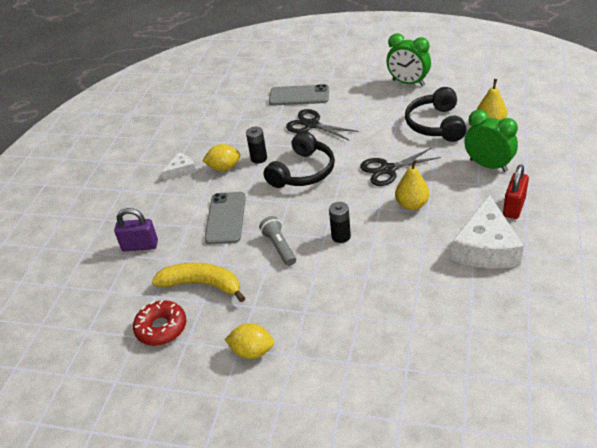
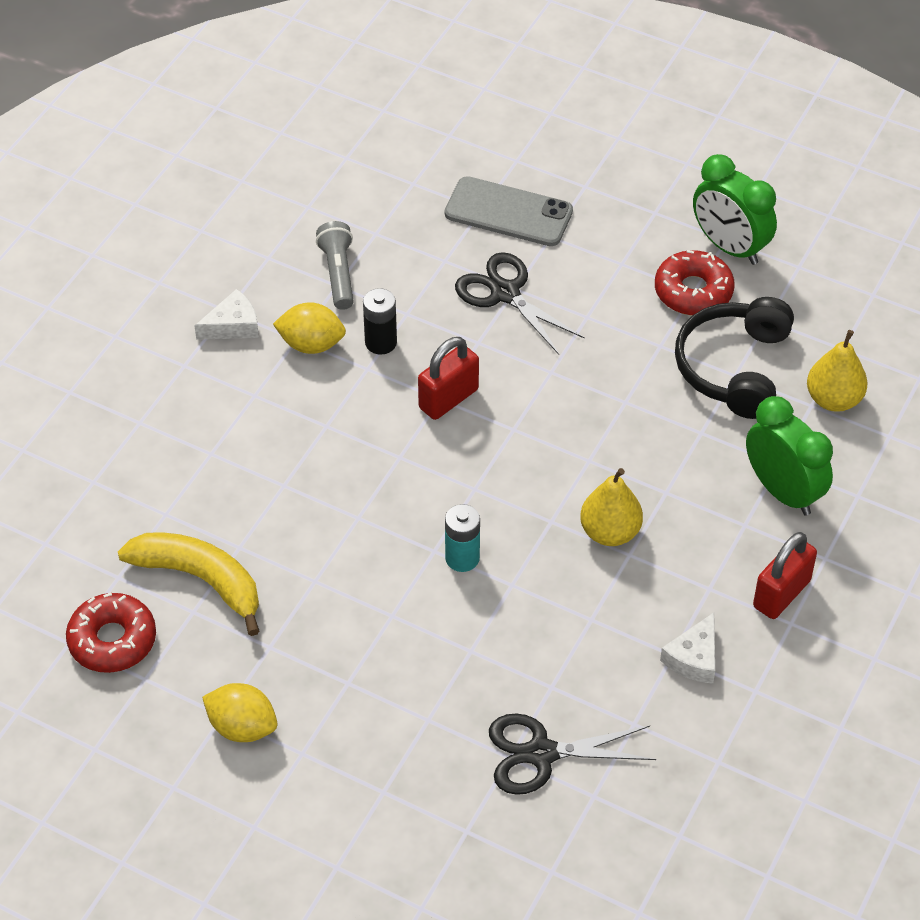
camera: 10 degrees right, 10 degrees up
(140, 246) = (118, 469): purple padlock -> none
(225, 218) = (279, 457): grey phone -> none
(279, 247) = (351, 546): grey flashlight -> grey flashlight (338, 274)
(302, 172) = (448, 399): black headphones -> red padlock
(341, 236) = (462, 558): black battery -> turquoise battery
(388, 169) = (601, 443): black scissors -> black scissors (541, 753)
(400, 102) = (693, 291): none -> red donut
(486, 247) = (694, 658): white cheese -> white cheese, size x0.50

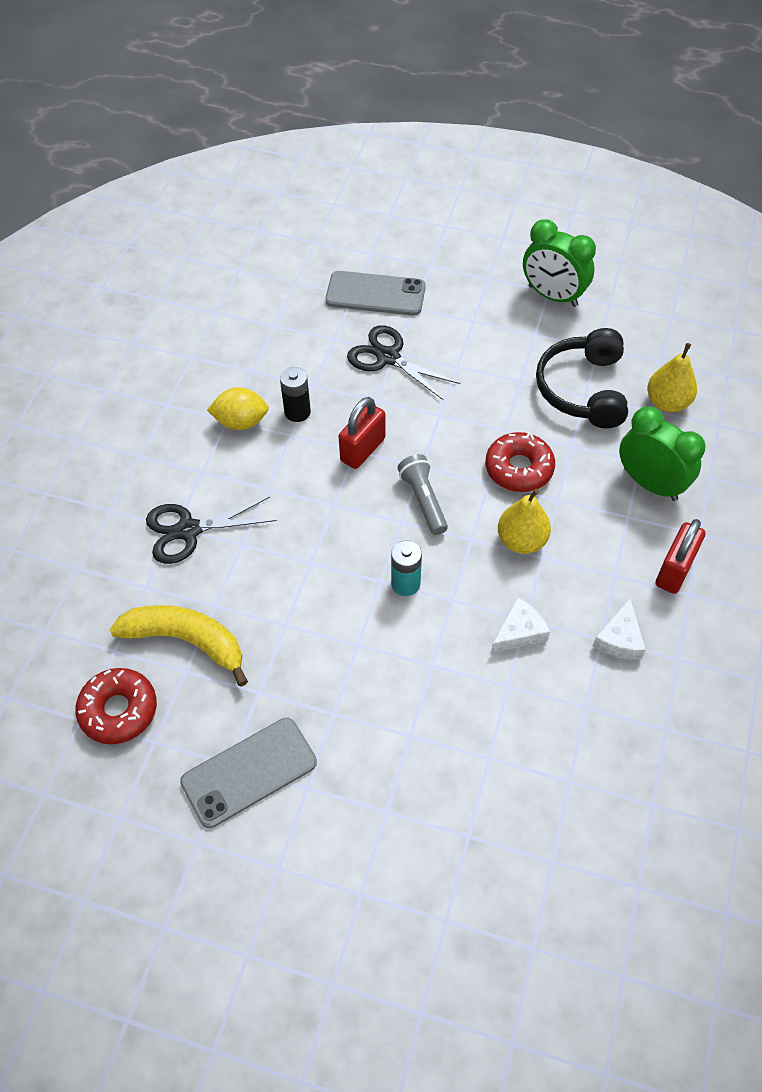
camera: 10 degrees left, 5 degrees up
(233, 325) = (173, 416): white cheese -> white cheese (519, 632)
(242, 727) = (249, 772): yellow lemon -> grey phone
(338, 274) = (251, 361): grey flashlight -> grey flashlight (423, 500)
(541, 753) = (515, 749): black scissors -> black scissors (188, 530)
(693, 291) = (534, 334): red donut -> red donut (519, 468)

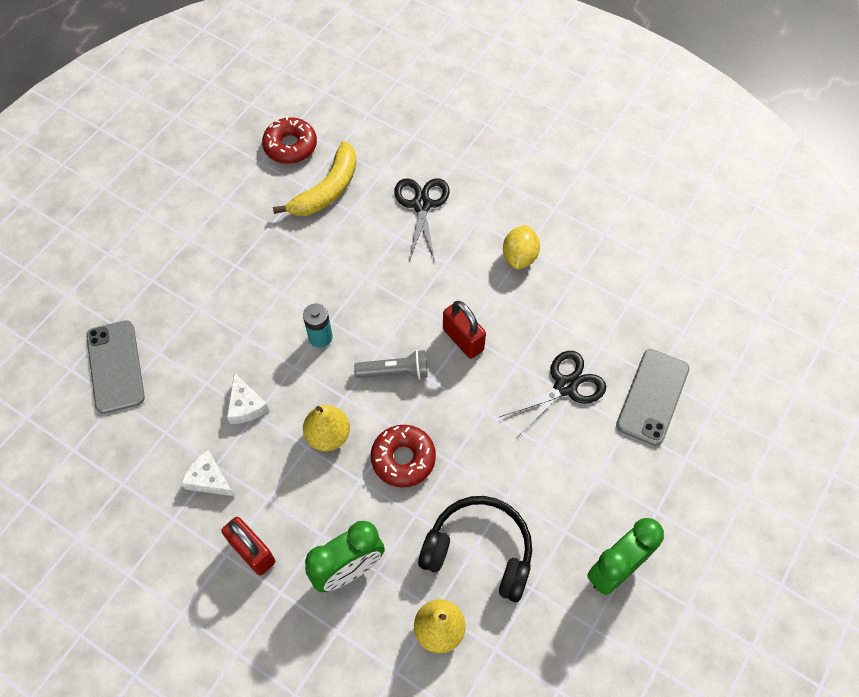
camera: 105 degrees right, 5 degrees up
(249, 772) = (215, 209): grey phone -> grey phone (115, 366)
(297, 412) = (519, 300): black battery -> none

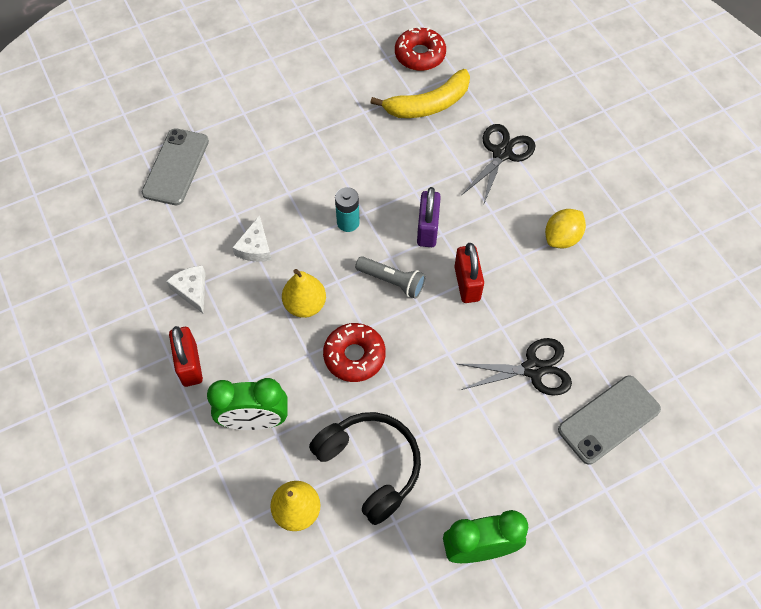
camera: 30 degrees right, 0 degrees up
(397, 307) = (427, 229): none -> purple padlock

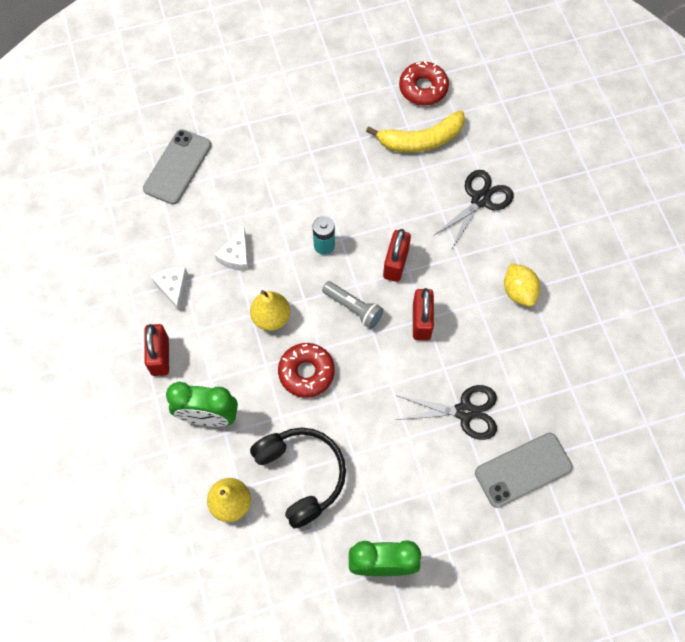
camera: 10 degrees right, 5 degrees up
(427, 229) = (395, 263): purple padlock -> red padlock
(562, 238) = (518, 291): yellow lemon -> yellow lemon turned 75 degrees counterclockwise

